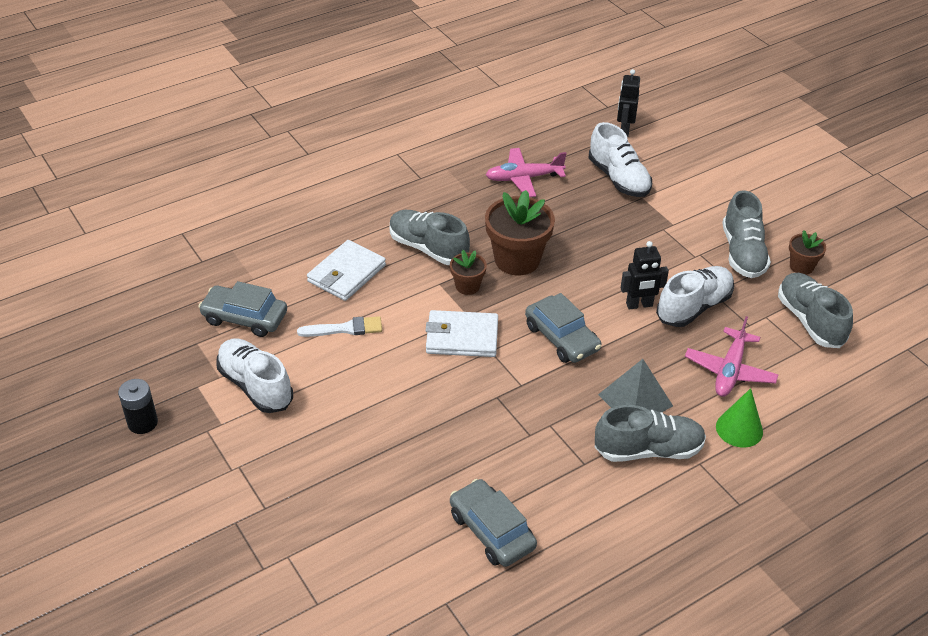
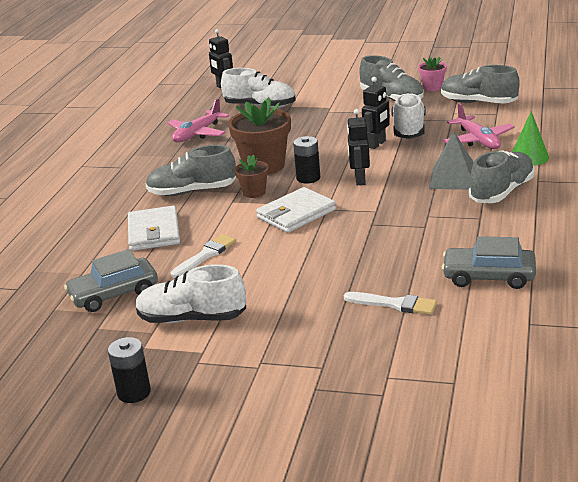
camera: 40 degrees left, 15 degrees down
(389, 495) = (395, 304): none -> white brush
(528, 302) = (308, 178): none -> black battery
(562, 338) = (359, 180): grey car -> black robot
(801, 266) = (432, 87): brown flower pot -> pink flower pot

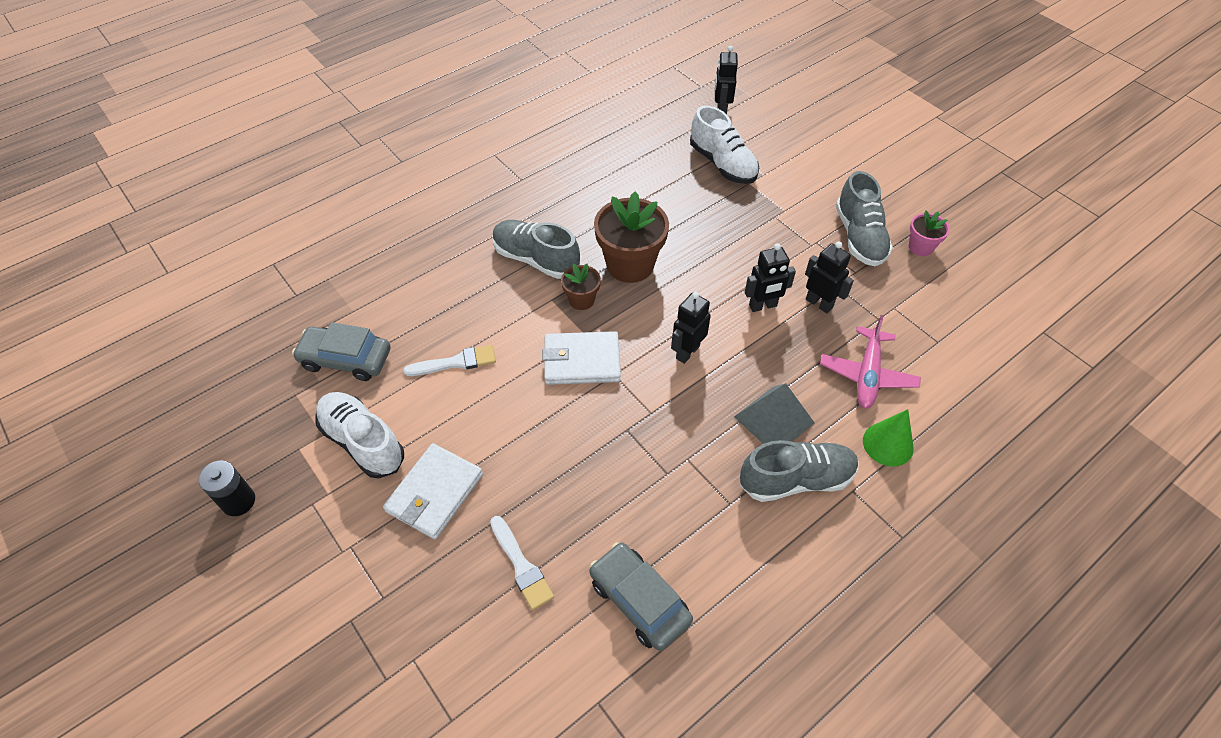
camera: 35 degrees right, 25 degrees up
(154, 232) = (452, 296): white wallet -> white wallet (434, 493)
(197, 134) = (626, 171): pink plane -> none
(308, 178) = (647, 313): black battery -> none
(409, 129) = (819, 303): white shoe -> black robot
(478, 103) = (939, 308): grey shoe -> none

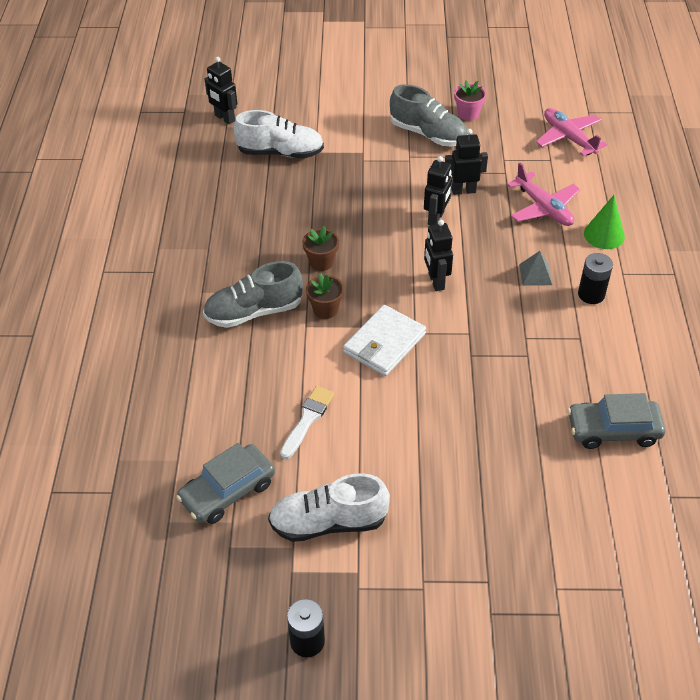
camera: 50 degrees left, 5 degrees down
(434, 493) = (422, 499): white wallet -> none
(521, 566) = (532, 480): white brush -> none
(630, 265) = (321, 262): brown flower pot -> brown flower pot, size x0.52
(774, 420) = (535, 274): grey pyramid -> grey pyramid, size x0.61
(796, 480) = (591, 294): grey shoe -> black battery
(986, 338) = (568, 138): none -> pink plane

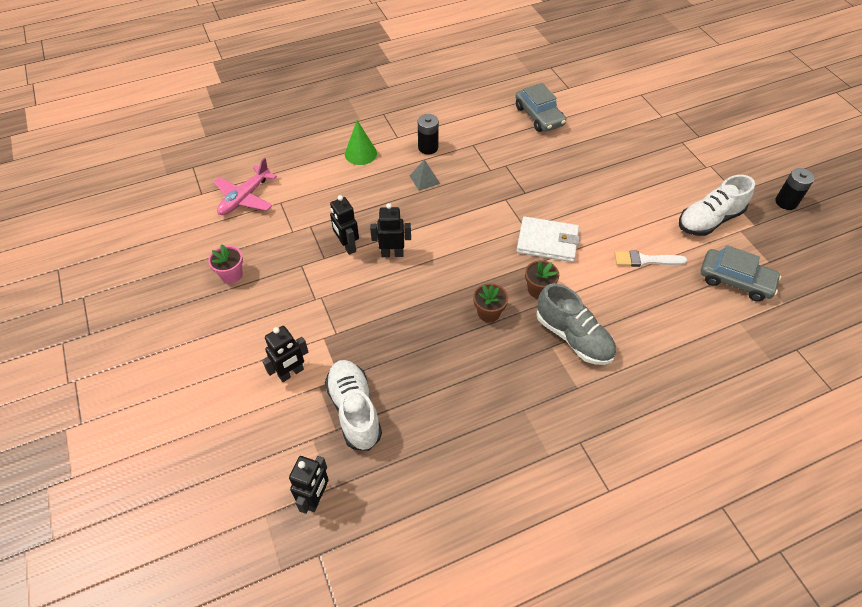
camera: 115 degrees left, 5 degrees up
(328, 522) = (709, 220): white shoe -> white shoe turned 90 degrees clockwise
(428, 134) = (275, 295): grey shoe -> none
(436, 282) = (466, 232): black robot -> black robot (291, 373)
(543, 208) = (346, 192): pink plane -> none

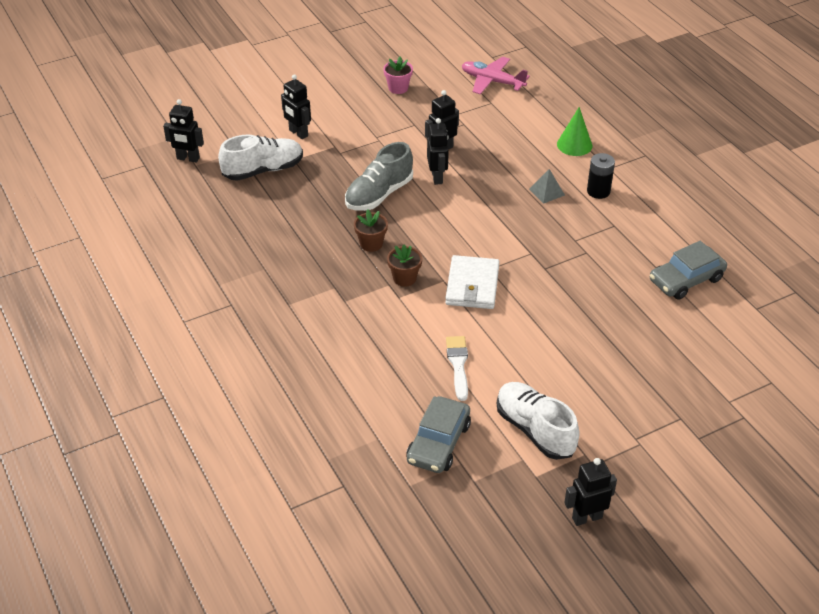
camera: 85 degrees right, 10 degrees down
(573, 337) = (347, 302): grey shoe -> grey shoe (379, 194)
(786, 202) = (587, 517): black battery -> black robot

